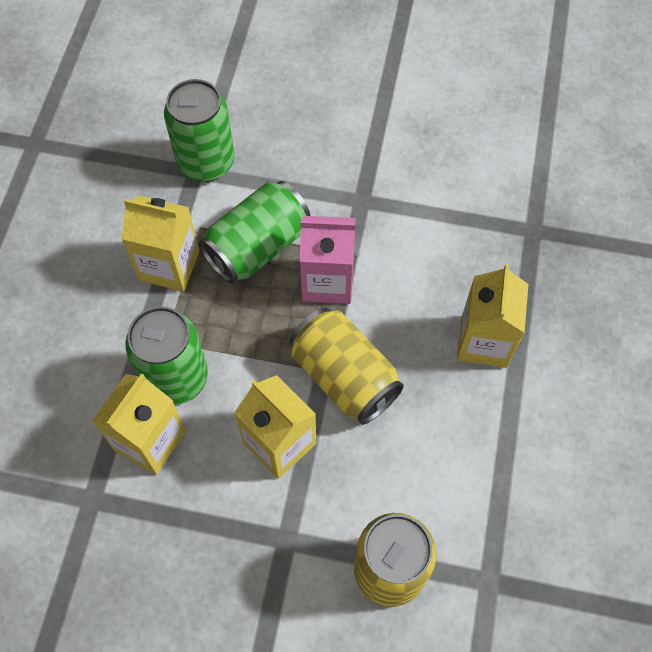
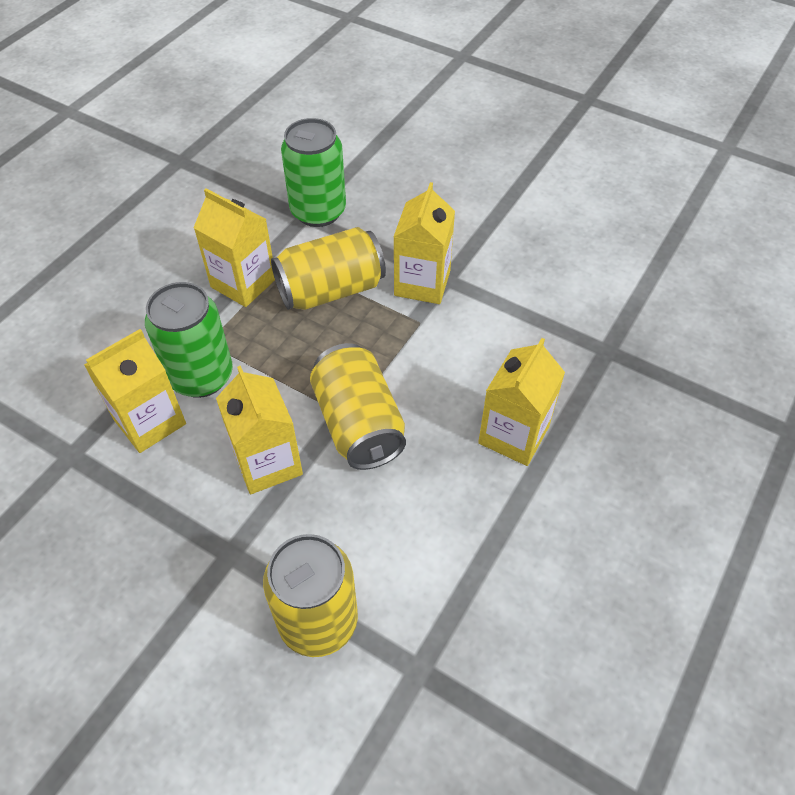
camera: 20 degrees right, 10 degrees down
(258, 246) = (331, 290): green can -> yellow can
(327, 281) = (382, 336): pink carton -> none
(341, 212) = (422, 283): none -> yellow carton

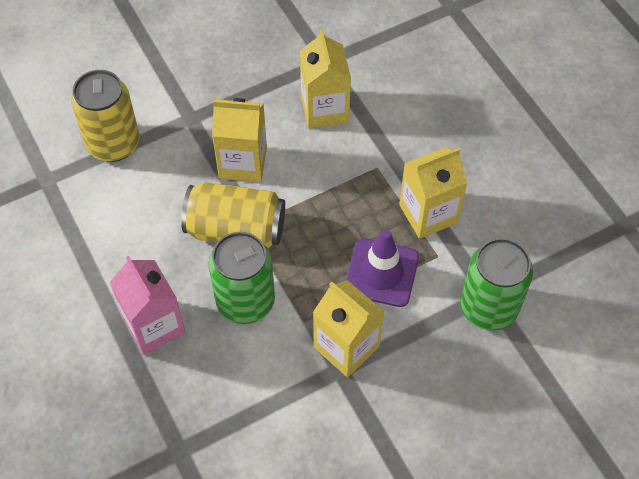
camera: 120 degrees right, 5 degrees up
(201, 376) = (346, 152): green can -> green can (245, 301)
(331, 290) = (381, 273): yellow can -> purple traffic cone
(513, 435) = (154, 326): yellow carton -> pink carton

